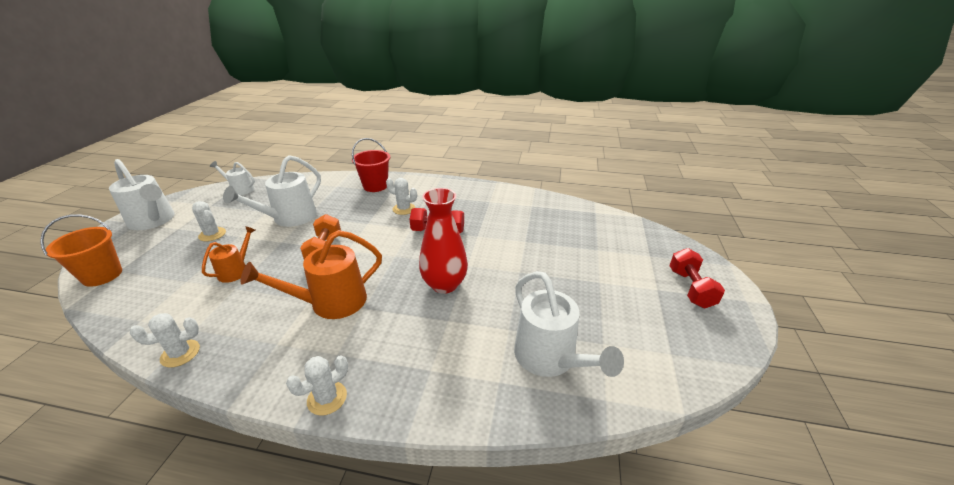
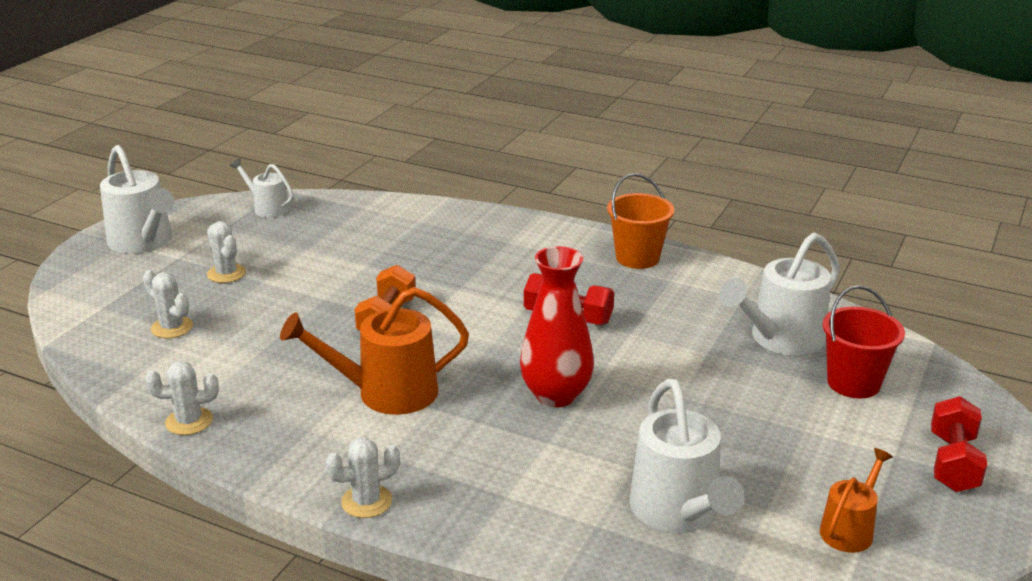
camera: 15 degrees right, 5 degrees down
(102, 275) = (84, 309): orange bucket -> orange bucket (637, 258)
(236, 270) = (259, 330): orange watering can -> orange watering can (849, 529)
(289, 218) = (340, 265): white watering can -> white watering can (780, 339)
(375, 186) = (483, 229): red bucket -> red bucket (853, 383)
(404, 209) = (521, 274): white cactus -> white cactus (172, 327)

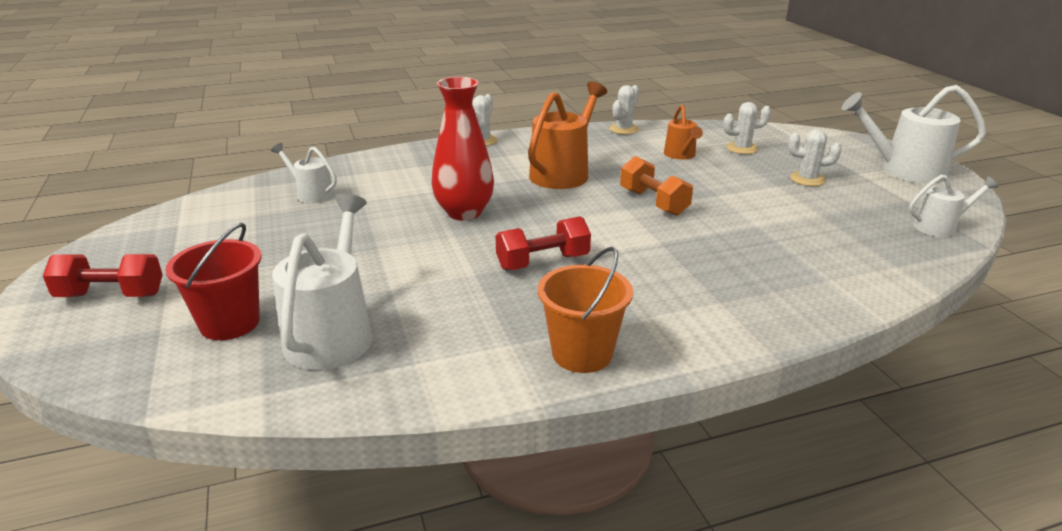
camera: 135 degrees right, 0 degrees up
(679, 512) = (311, 194): white watering can -> white watering can, size x0.57
(849, 529) = (190, 226): orange watering can -> orange watering can (681, 155)
(953, 463) = (111, 295): red dumbbell -> red dumbbell turned 60 degrees counterclockwise

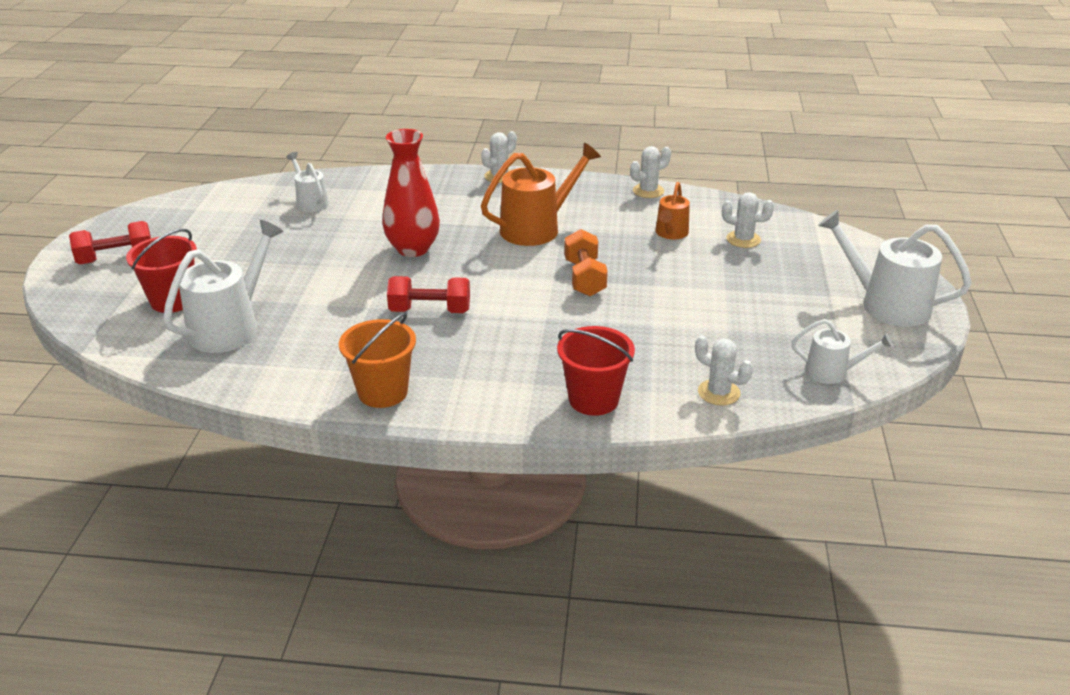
camera: 25 degrees right, 5 degrees up
(111, 295) = (116, 258): red dumbbell -> red dumbbell turned 45 degrees counterclockwise
(791, 301) = (593, 399): none -> red bucket
(807, 179) = (766, 290): white cactus -> white cactus (718, 392)

